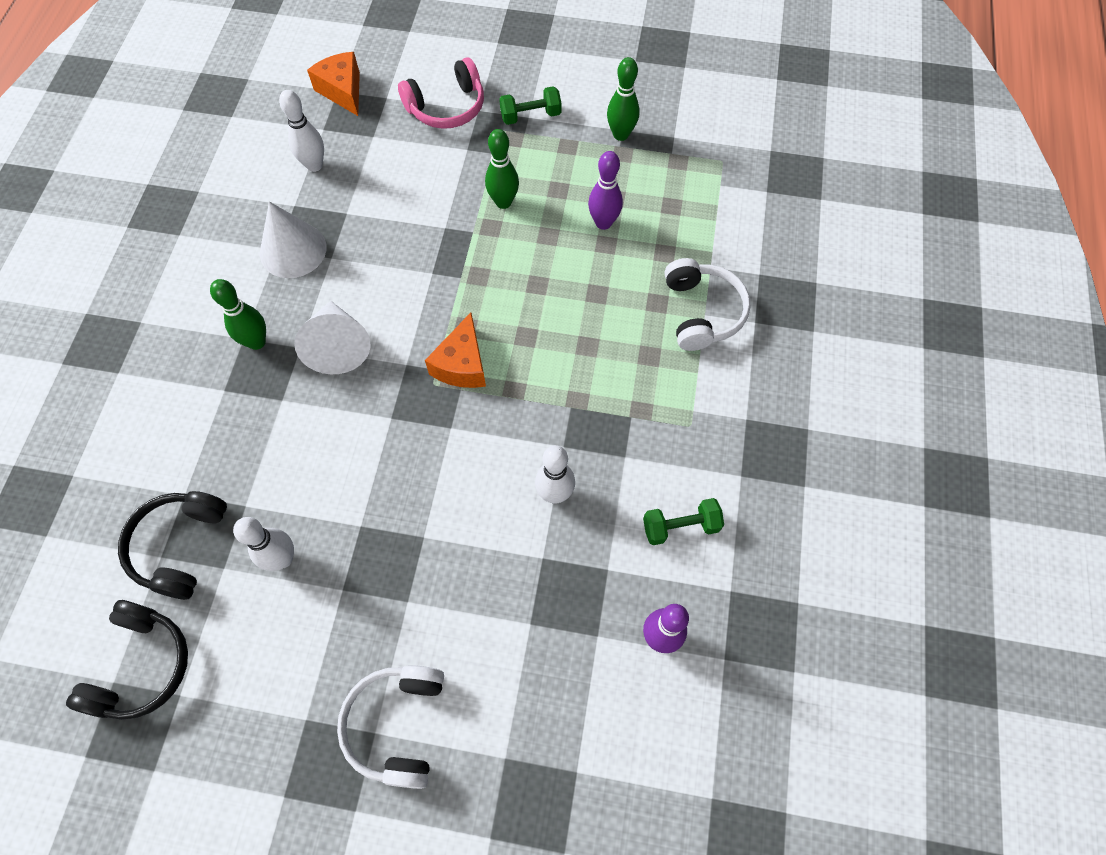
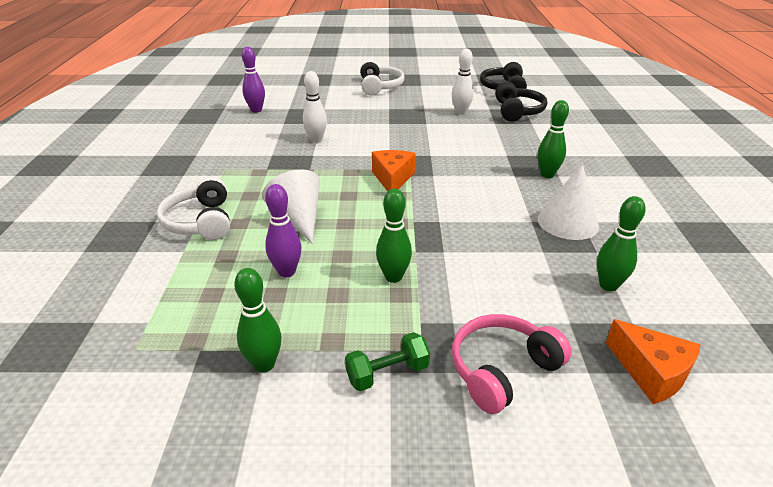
camera: 170 degrees right, 30 degrees down
(314, 165) = (608, 285): white bowling pin -> green bowling pin
(338, 346) = (487, 178): white cone -> white cone (298, 219)
(680, 526) = (239, 137): green dumbbell -> none

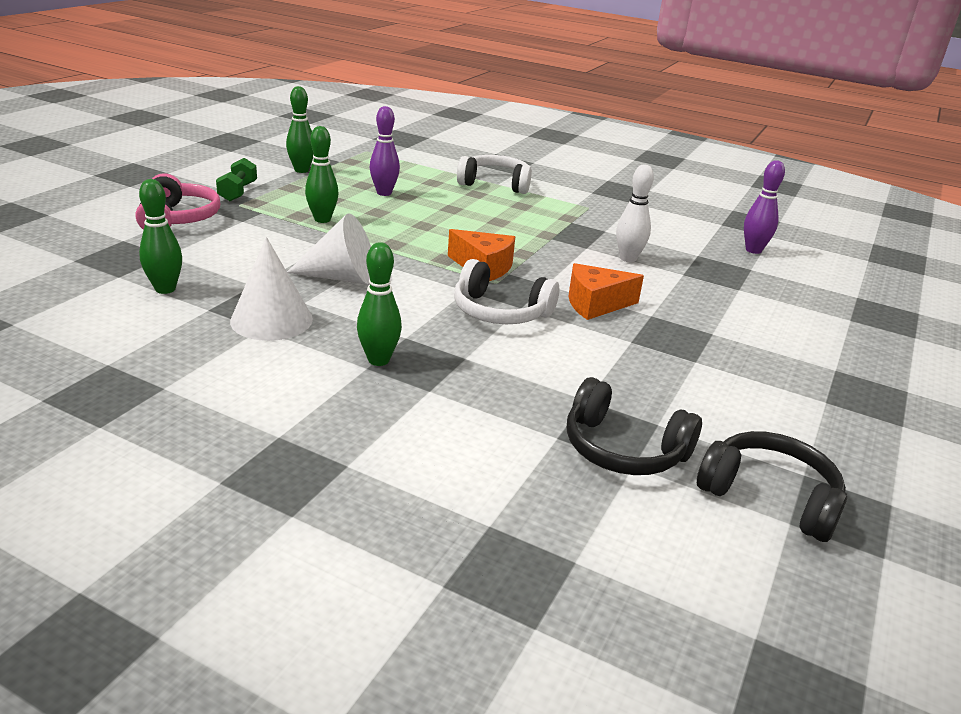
camera: 115 degrees right, 5 degrees down
(298, 219) = (456, 212): white cone -> white cone (342, 277)
(379, 87) = (827, 357): white headphones -> white headphones (500, 312)
(461, 112) = (655, 387): white bowling pin -> none
(651, 372) = (79, 257): orange cheese -> orange cheese (595, 304)

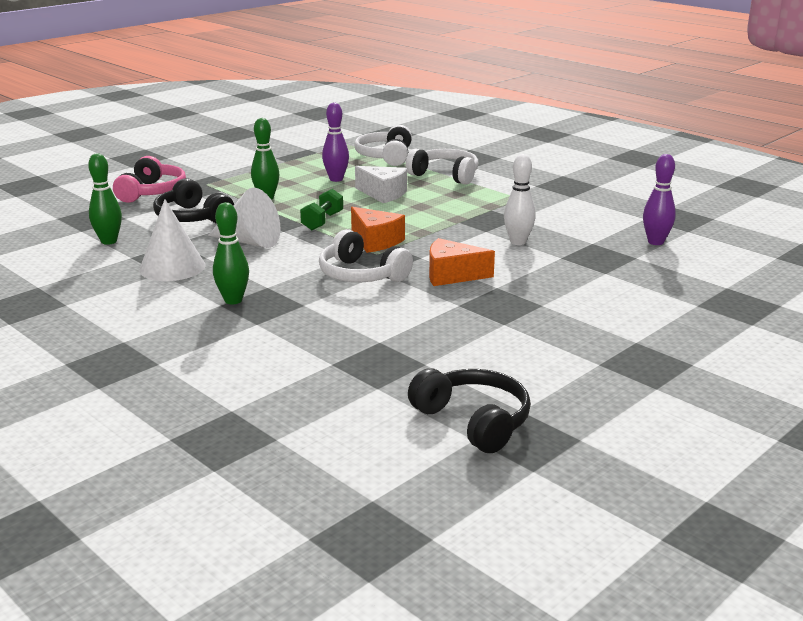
camera: 20 degrees right, 5 degrees down
(238, 192) = (213, 174): green dumbbell -> green dumbbell (322, 221)
(301, 170) = (278, 159): green bowling pin -> none
(417, 164) = (385, 156): none -> white headphones
(448, 208) = (383, 194): none -> white cheese
(623, 449) = (379, 377): black headphones -> black headphones (192, 217)

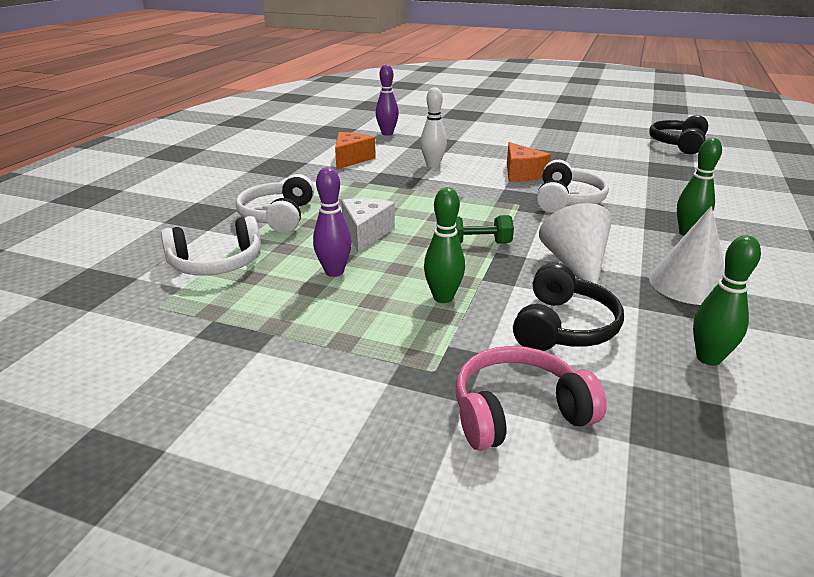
camera: 115 degrees left, 5 degrees up
(375, 241) = (495, 210): orange cheese -> orange cheese (351, 159)

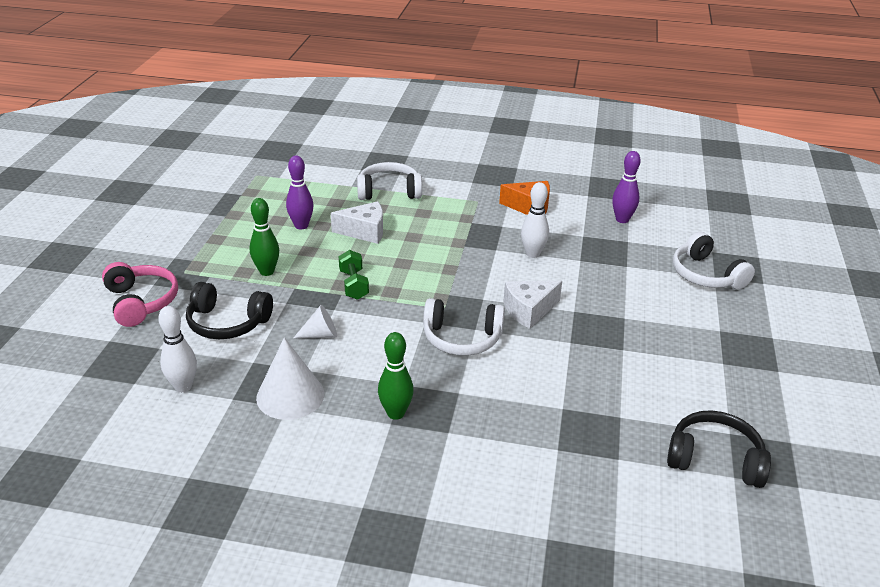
camera: 80 degrees right, 5 degrees up
(216, 263) = (310, 182): white headphones -> white headphones (706, 275)
(521, 174) = (529, 310): orange cheese -> white cheese
(575, 265) = (320, 334): white cone -> white cone, size x0.58
(708, 358) = (183, 386): green bowling pin -> white bowling pin

